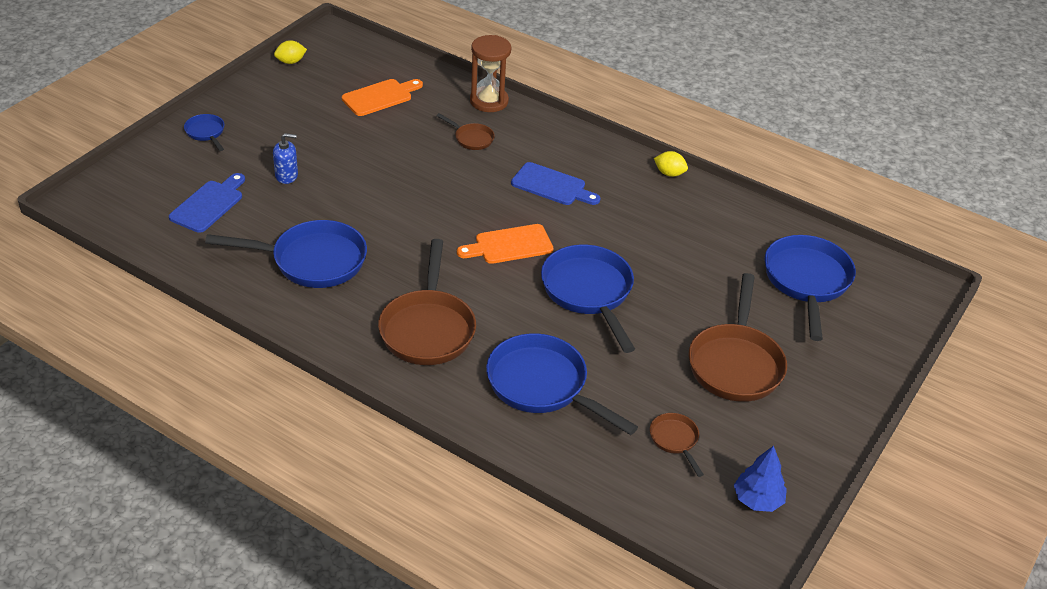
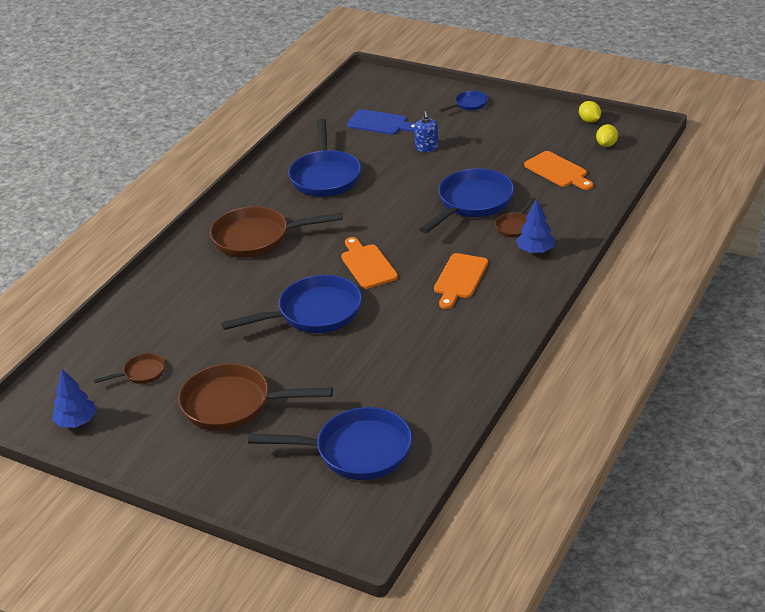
camera: 90 degrees right, 5 degrees down
(489, 101) = (580, 228): brown hourglass -> none
(517, 133) = (535, 250): none -> blue tree
(543, 386) = (199, 300): blue pan -> blue pan (472, 203)
(552, 186) = (459, 279): blue cutting board -> orange cutting board
(669, 173) = (506, 349): yellow lemon -> yellow lemon (606, 144)

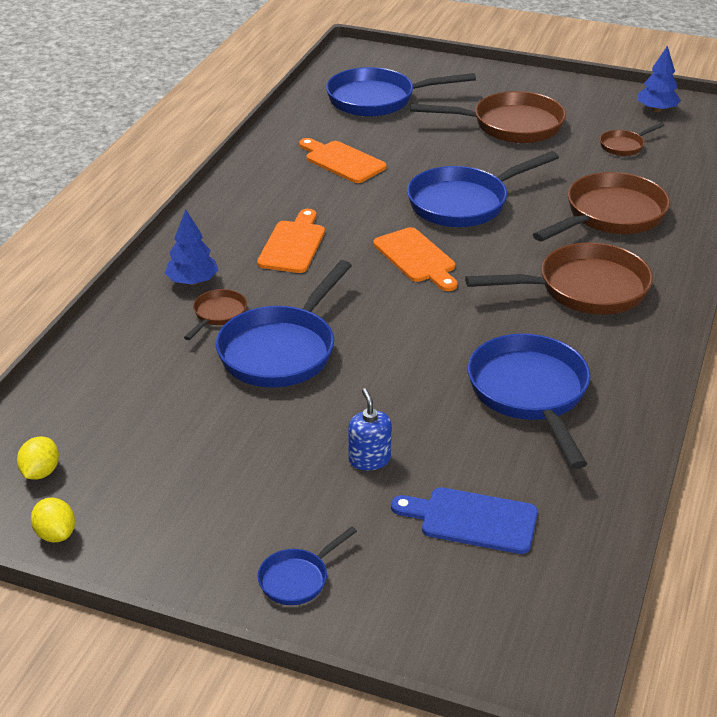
camera: 170 degrees right, 0 degrees up
(202, 297) = (610, 216): none -> brown pan
(558, 171) = (139, 412): orange cutting board -> orange cutting board (342, 161)

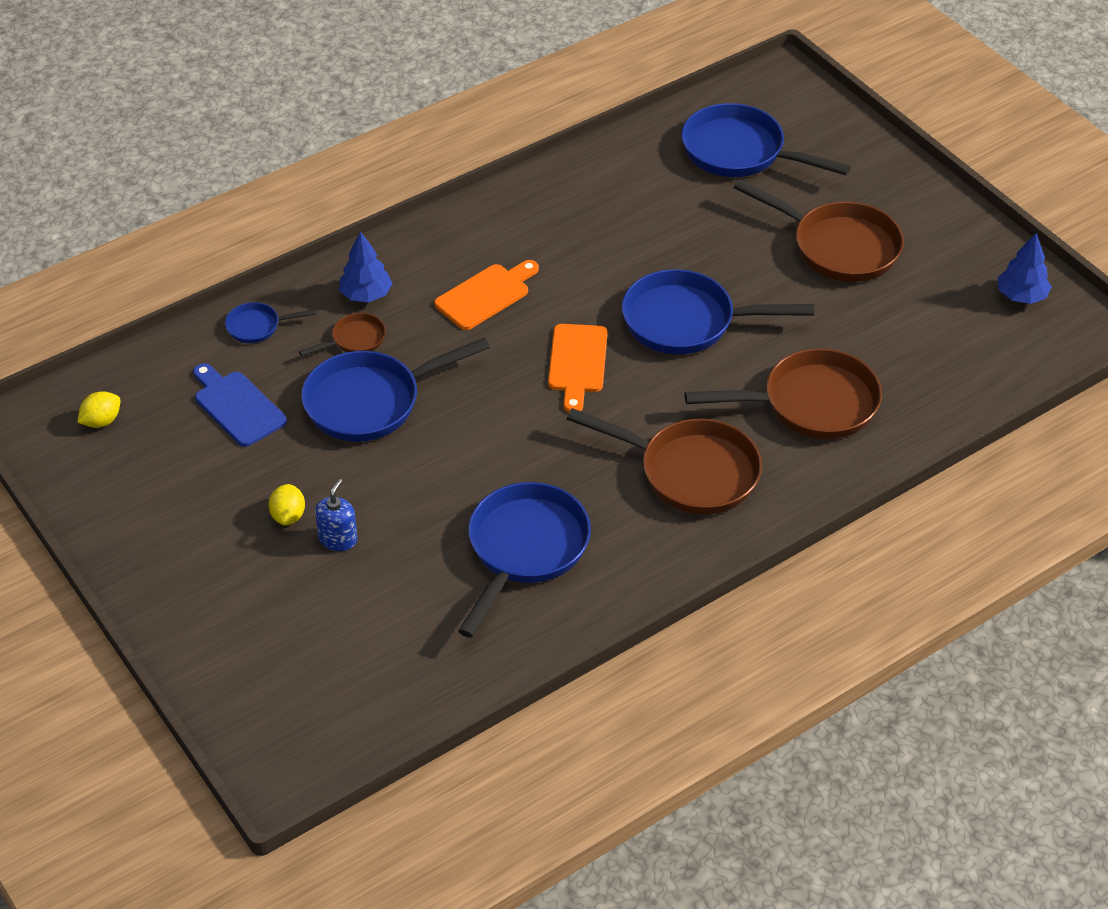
camera: 35 degrees right, 10 degrees up
(56, 534) = (69, 479): yellow lemon -> yellow lemon (288, 516)
(297, 578) = (193, 607): blue pan -> blue pan (257, 326)
(342, 161) = (625, 217): orange cutting board -> none
(472, 520) = (360, 632): blue cutting board -> blue cutting board (237, 406)
(624, 146) = (928, 327): brown pan -> none

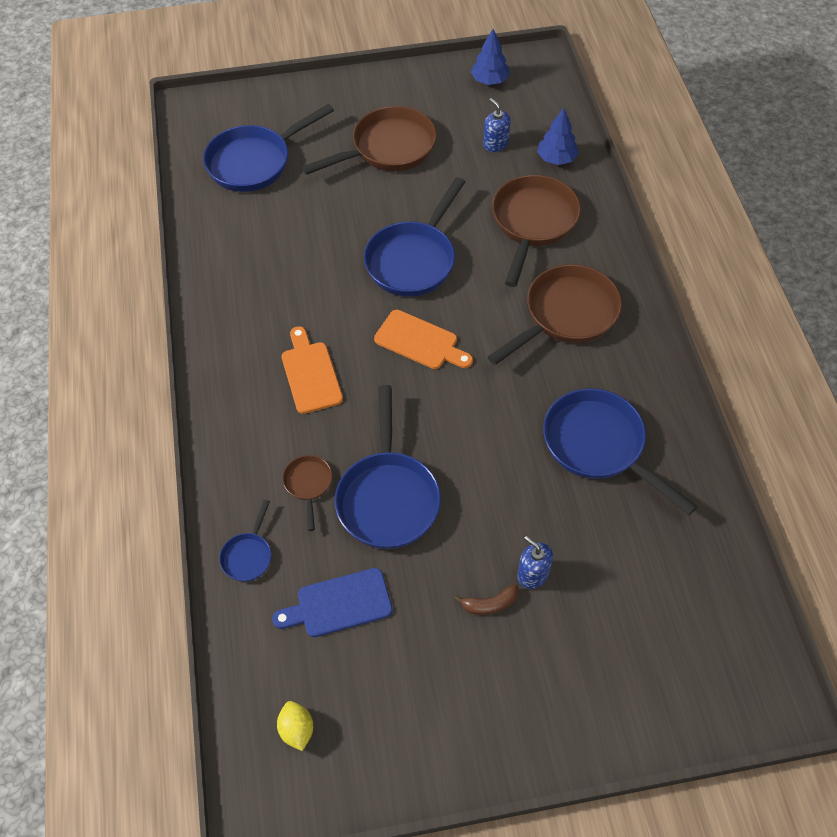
camera: 65 degrees left, 10 degrees up
(288, 516) = (490, 604): yellow lemon -> brown banana
(366, 295) = (259, 458): blue tree -> blue tree (556, 159)
(916, 334) = (495, 144): none -> blue soap dispenser

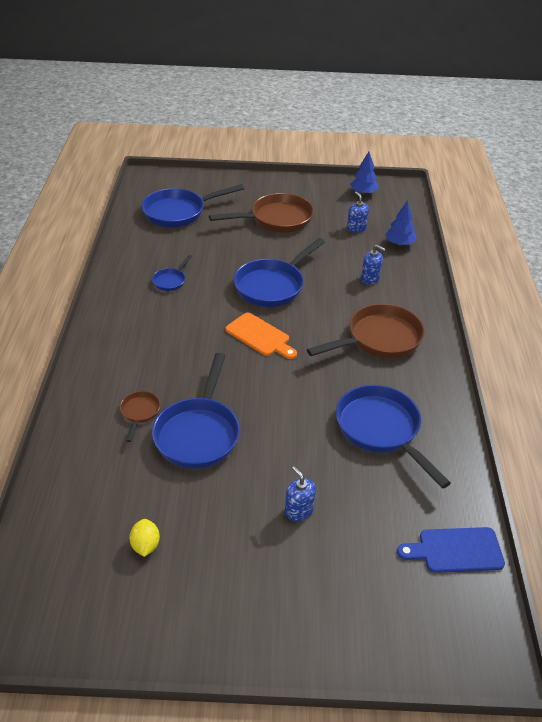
camera: 10 degrees right, 15 degrees down
(248, 555) = (74, 451): blue pan -> blue pan (171, 281)
(297, 730) = (61, 587): yellow lemon -> yellow lemon (145, 545)
(310, 374) = (169, 342): orange cutting board -> none
(339, 604) = (132, 500): blue cutting board -> blue cutting board (455, 550)
(490, 604) = (256, 525): brown banana -> none
(533, 223) = (370, 278): brown pan -> blue soap dispenser

